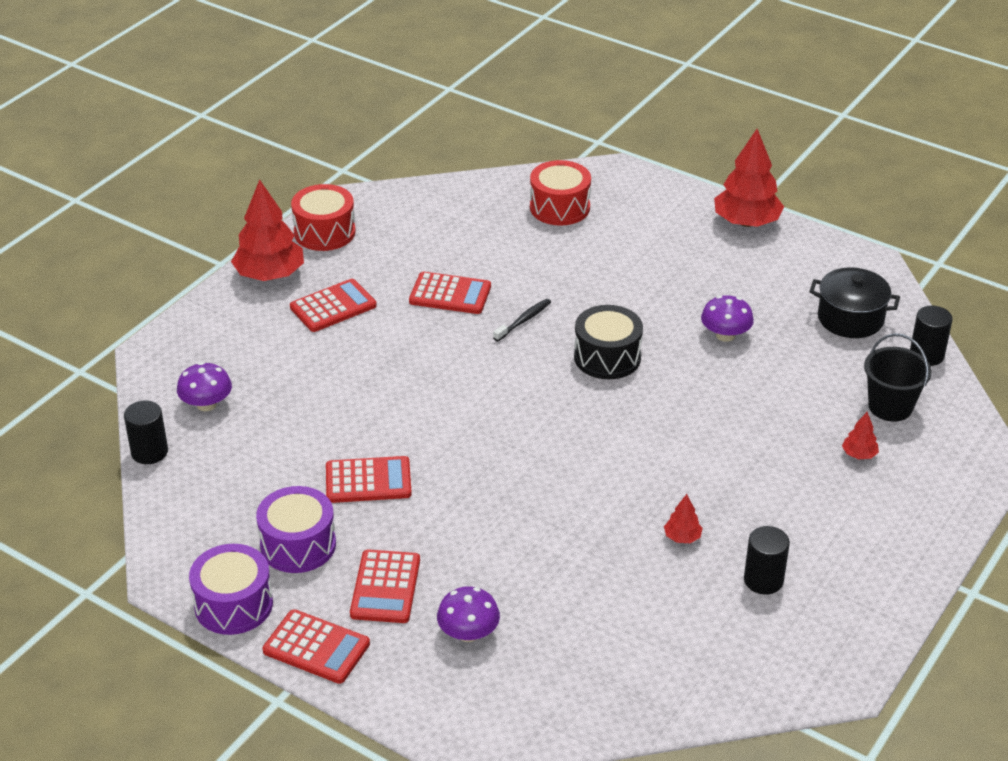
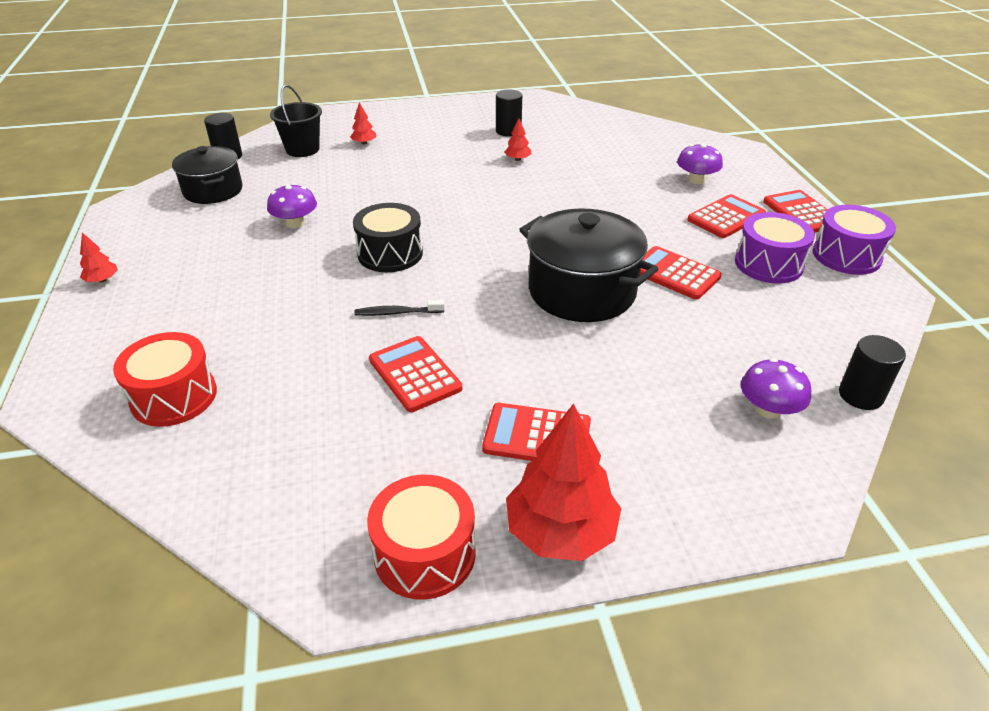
camera: 135 degrees left, 0 degrees up
(421, 417) = (582, 291): none -> black pot
(746, 222) = (102, 280): red tree -> red tree, size x0.45

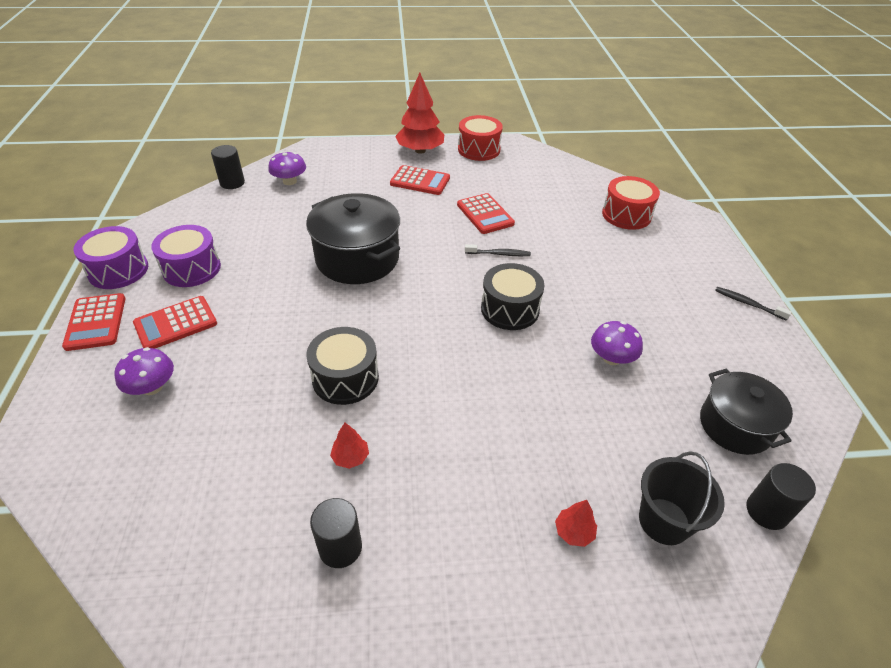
camera: 175 degrees left, 5 degrees up
(102, 280) = (748, 304): red tree -> black toothbrush
(542, 194) = (345, 378): none -> black drum
(674, 274) = (276, 267): red calculator -> none

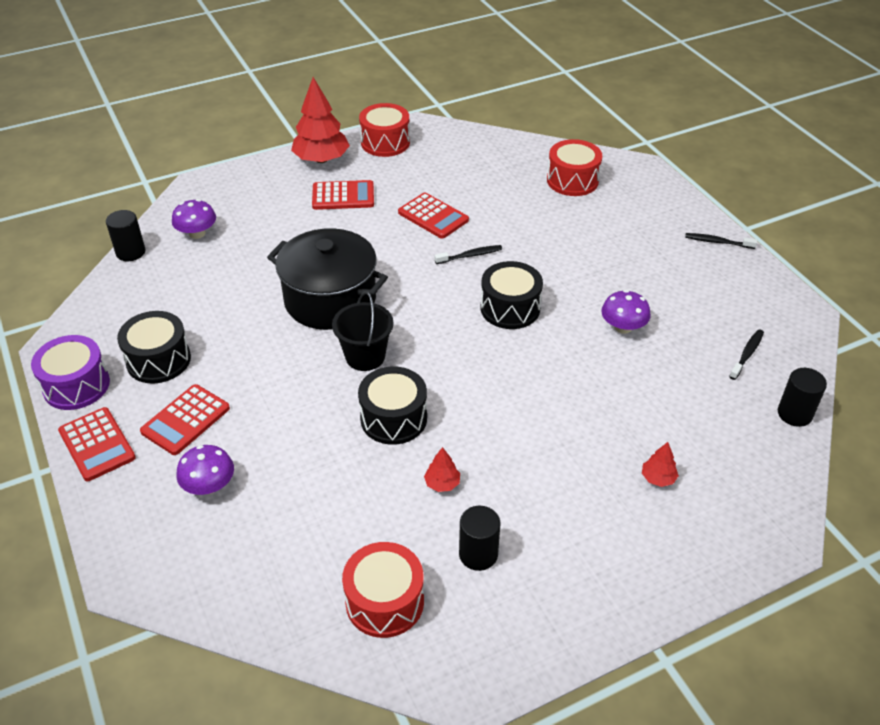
camera: 20 degrees left, 0 degrees up
(192, 268) = (158, 360): purple drum -> black drum
(220, 564) = (384, 601): none -> red drum
(664, 521) = (722, 447): black bucket -> black bucket (365, 356)
(735, 426) = (747, 354): black pot -> black toothbrush

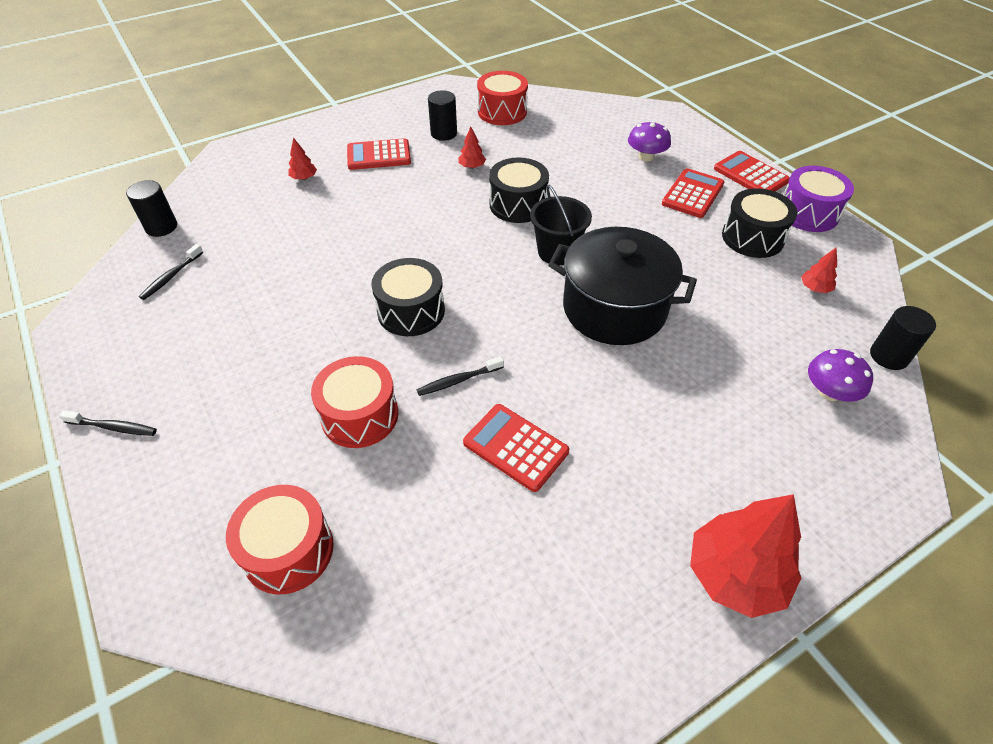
camera: 175 degrees right, 5 degrees up
(141, 306) = (814, 288): none -> red tree
(343, 196) = (661, 481): red calculator -> red calculator (379, 155)
(385, 142) = (636, 642): red drum -> red drum (360, 415)
(623, 327) = (290, 297): purple mushroom -> none

